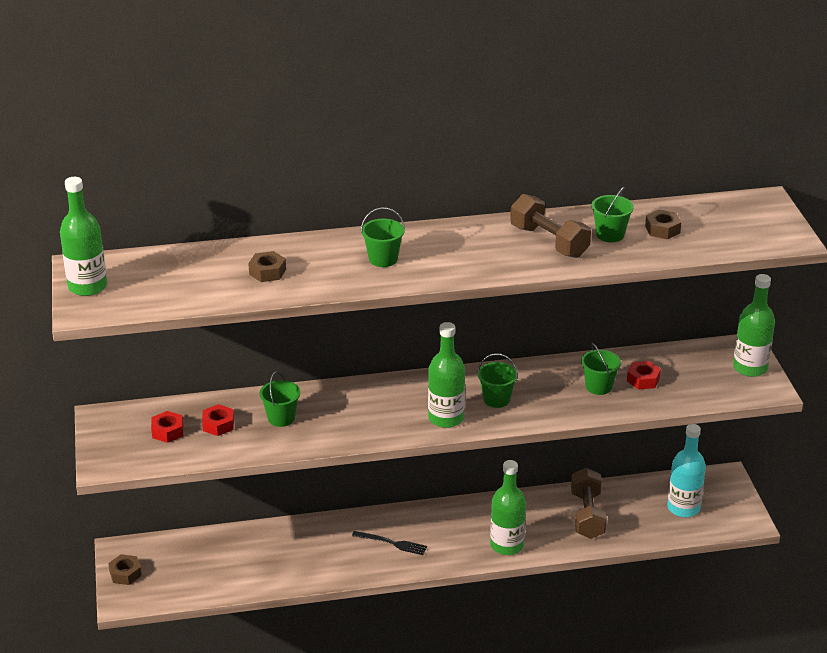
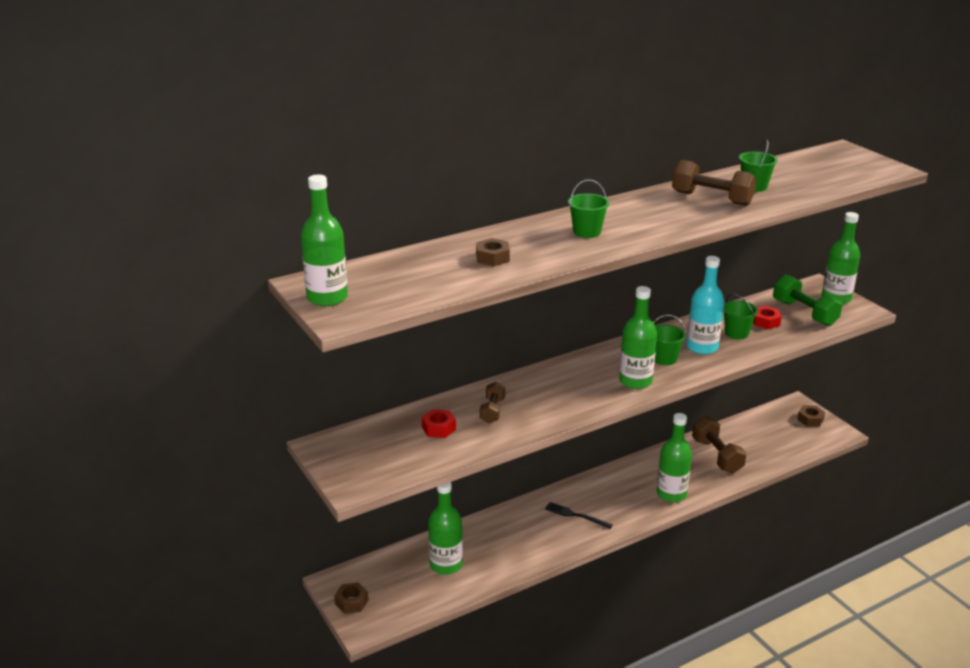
camera: 20 degrees left, 5 degrees down
(167, 431) = (394, 444): red nut -> none
(232, 560) = (446, 565): none -> green bottle
(281, 418) = (492, 411): green bucket -> brown dumbbell
(391, 543) = (576, 515): black fork -> black fork turned 150 degrees counterclockwise
(662, 229) = (790, 177): brown nut -> brown nut (810, 419)
(683, 508) = (784, 433): turquoise bottle -> turquoise bottle (702, 347)
(696, 378) = (804, 313): none -> green dumbbell

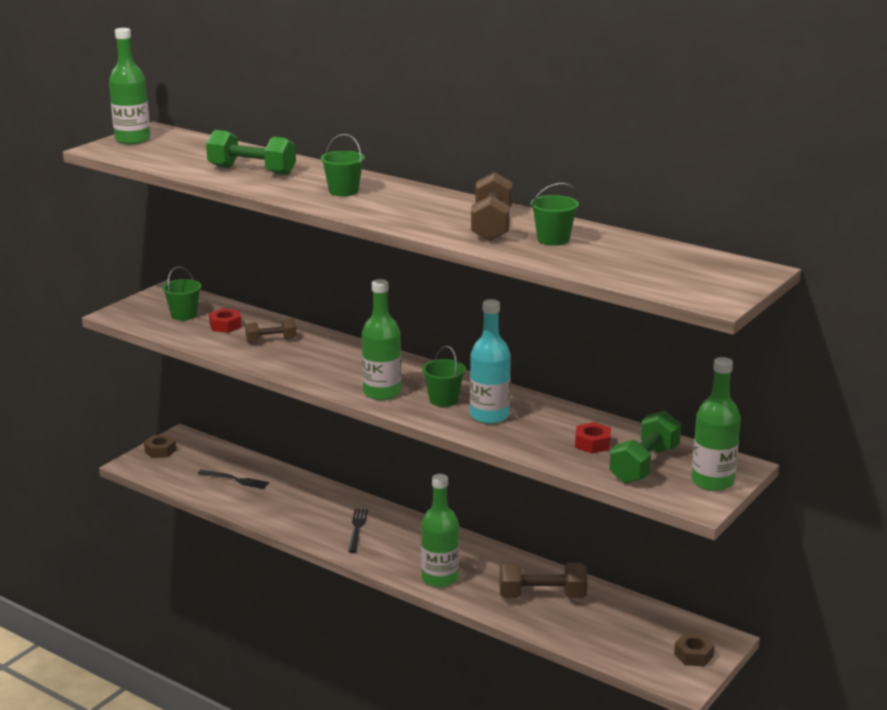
camera: 65 degrees right, 5 degrees down
(446, 565) = (235, 480): green bottle -> black fork
(492, 258) = (252, 170): brown nut -> green dumbbell
(716, 456) = (542, 596): brown dumbbell -> brown dumbbell turned 45 degrees clockwise
(736, 333) = (544, 430): green bucket -> green bucket (184, 315)

